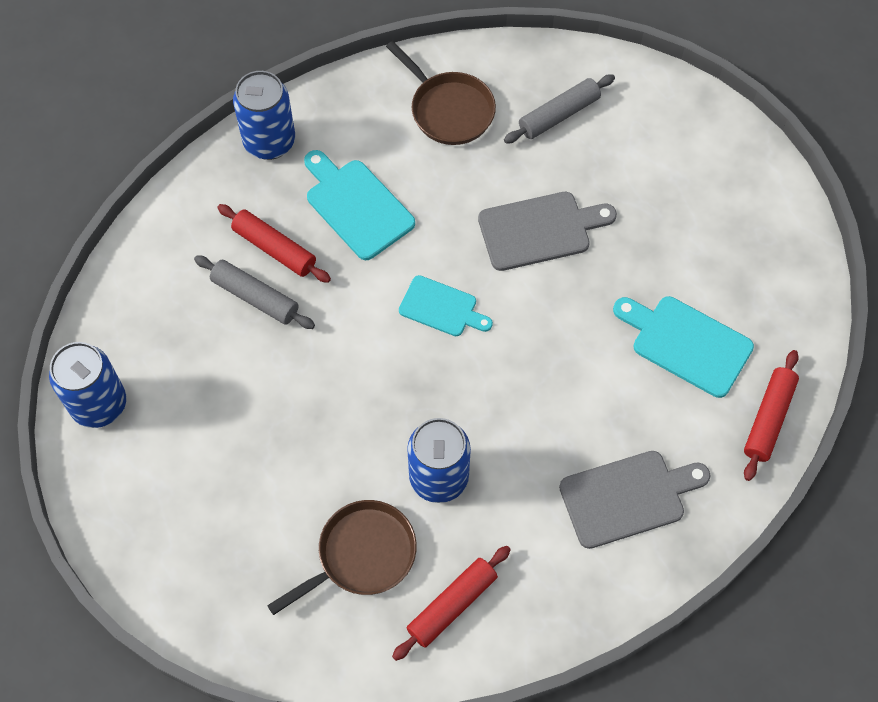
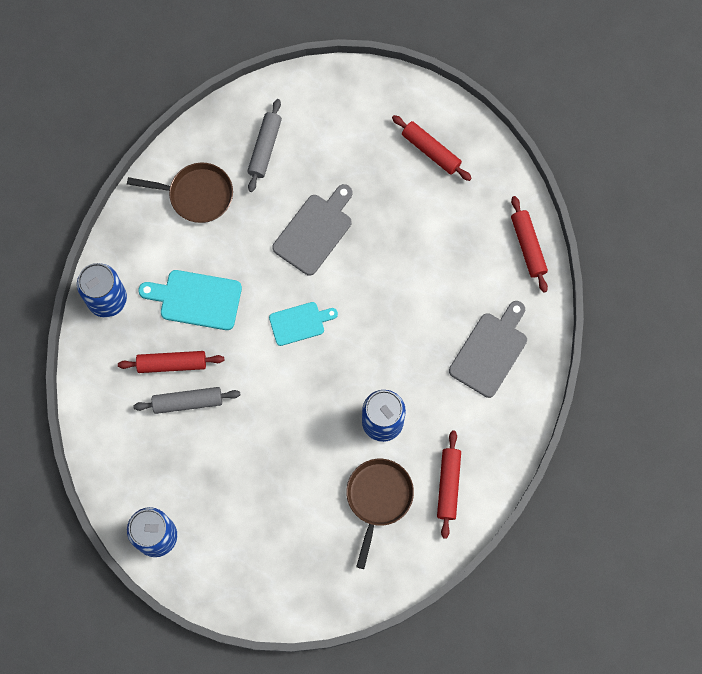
camera: 40 degrees left, 10 degrees up
(686, 344) = (451, 237): turquoise cutting board -> none
(738, 241) = (431, 151): none -> red rolling pin

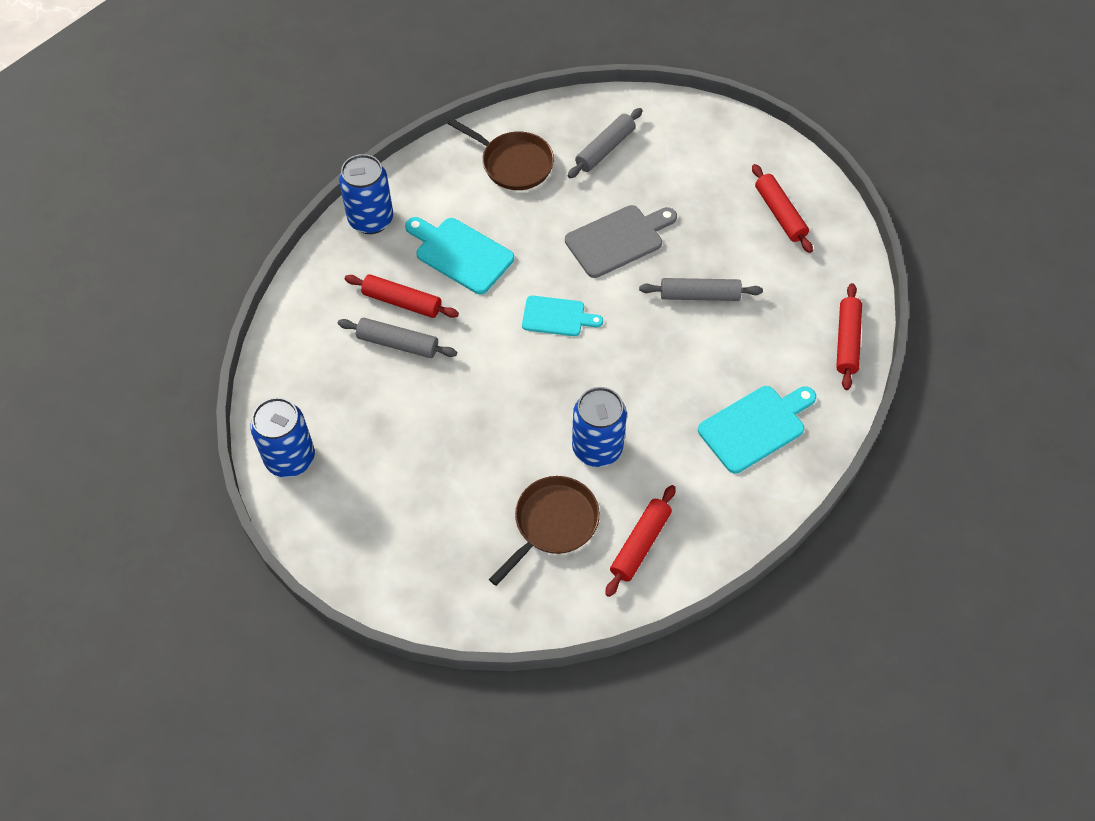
camera: 25 degrees right, 15 degrees down
(400, 255) = (699, 295): none -> grey rolling pin
(490, 351) = (755, 426): grey cutting board -> turquoise cutting board

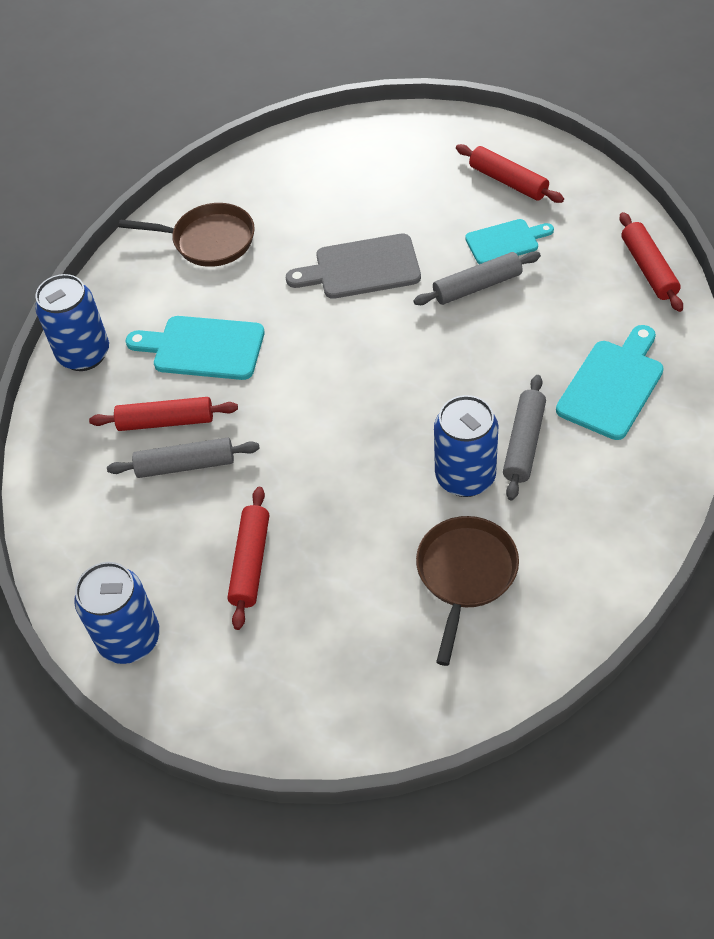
camera: 20 degrees left, 5 degrees down
(557, 316) = (343, 366): turquoise cutting board -> turquoise cutting board (505, 241)
(605, 149) = (296, 191): grey rolling pin -> grey rolling pin (523, 443)
(618, 239) = (361, 268): grey cutting board -> grey cutting board turned 135 degrees counterclockwise
(640, 544) = (570, 552): red rolling pin -> red rolling pin (251, 562)

